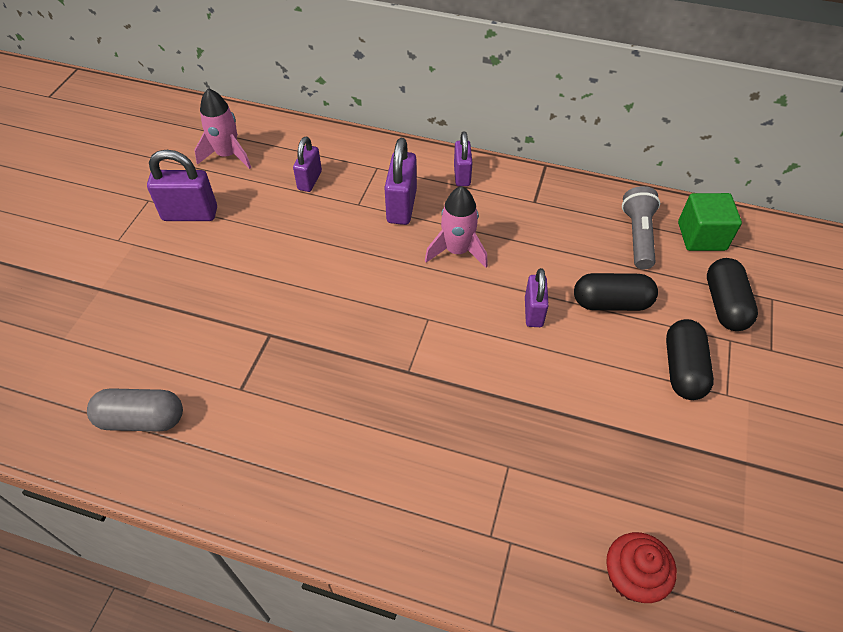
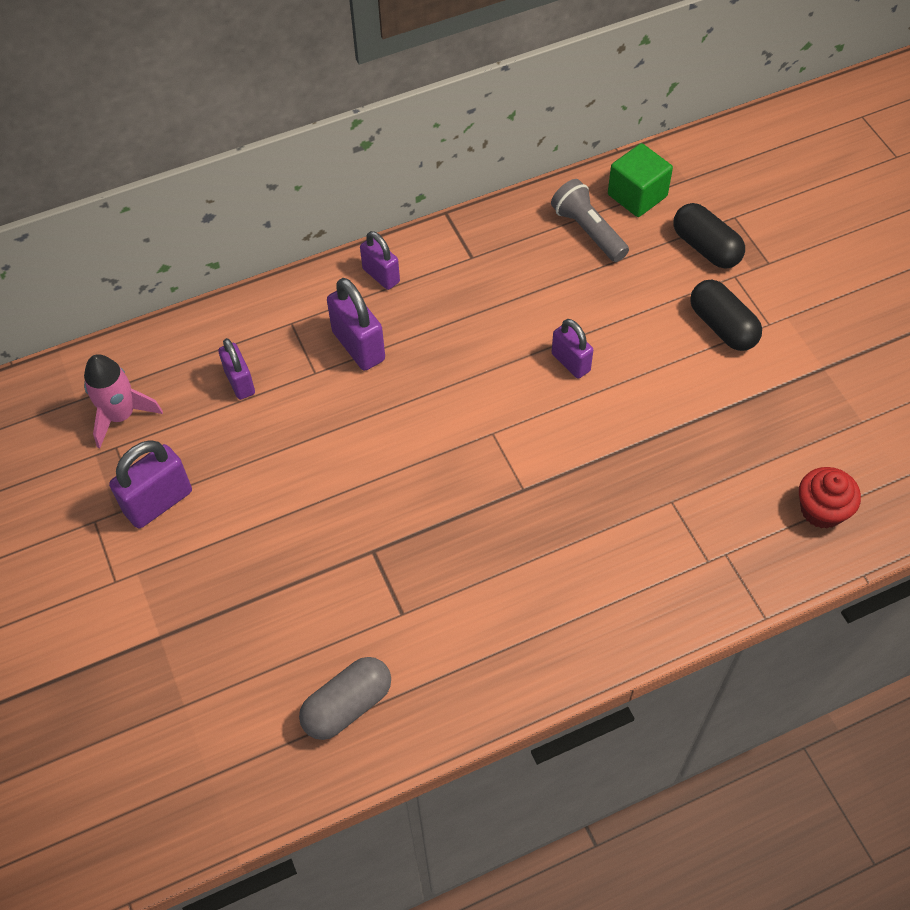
camera: 40 degrees left, 5 degrees up
(457, 251) = (453, 353): pink rocket -> none
(611, 303) = (622, 309): black capsule -> none

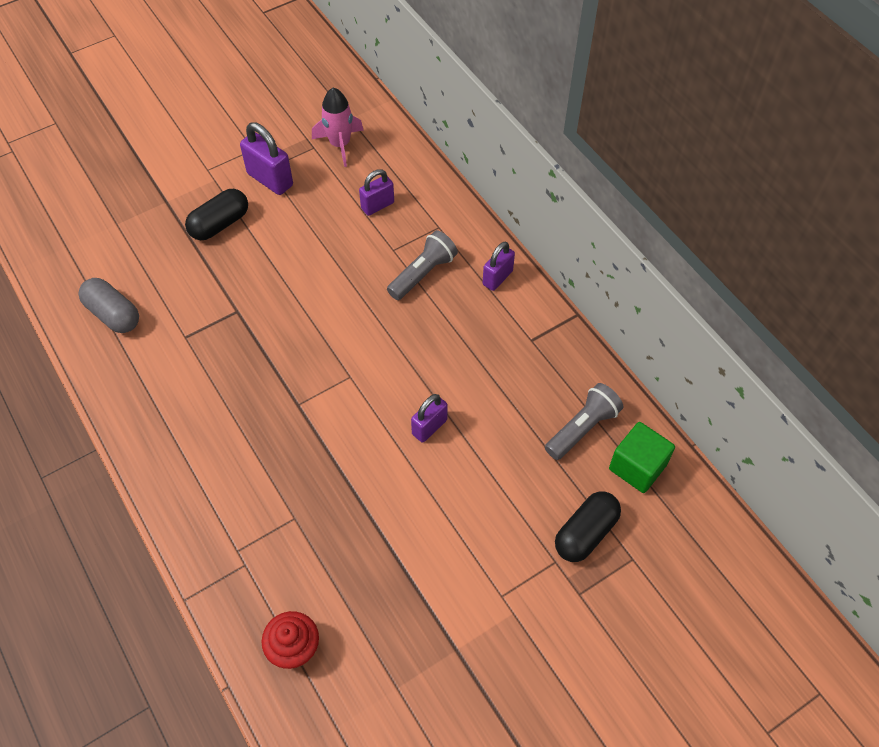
camera: 80 degrees right, 0 degrees up
(358, 346) = (423, 273): purple padlock -> grey flashlight
(722, 326) = (491, 552): black capsule -> black capsule (220, 224)

